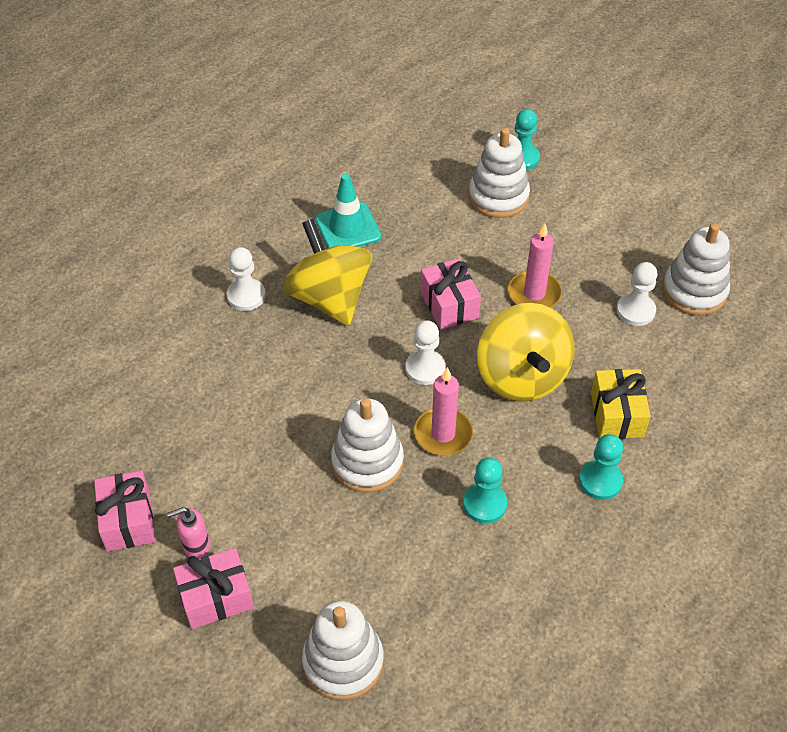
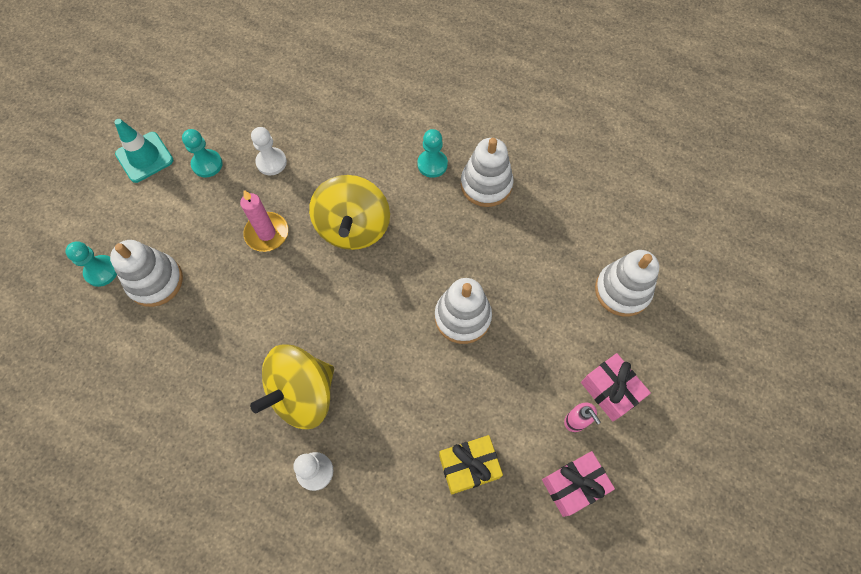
camera: 105 degrees left, 15 degrees up
(348, 228) = (212, 403): turquoise traffic cone -> turquoise traffic cone (144, 157)
(425, 368) = (362, 297): white pawn -> none
(443, 434) = (421, 270): pink candle -> none
(449, 305) = (291, 294): pink gift -> none
(484, 504) = (473, 230): turquoise pawn -> turquoise pawn (207, 164)
(521, 376) = (353, 227): yellow spinning top -> yellow spinning top turned 120 degrees clockwise
(617, 414) = (373, 162): yellow gift -> yellow gift (469, 467)
(694, 291) = (244, 127): white stacking toy -> white stacking toy (486, 185)

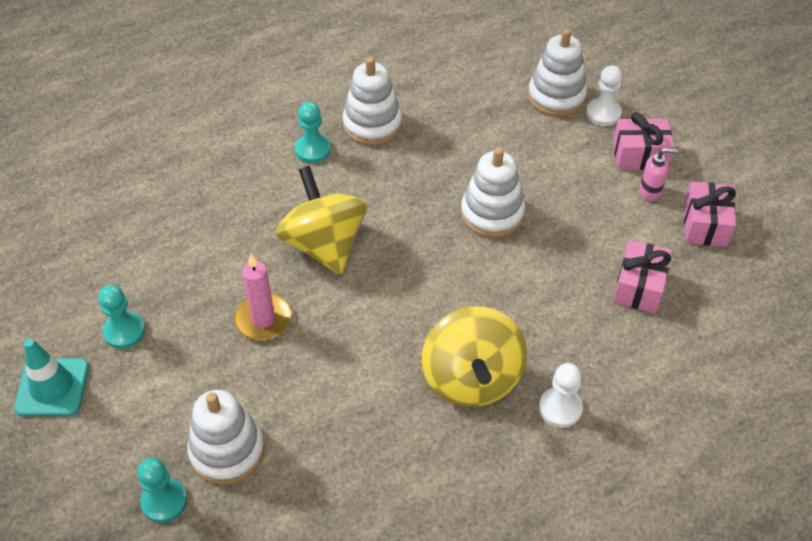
camera: 55 degrees left, 15 degrees down
(271, 162) = (181, 273): white pawn -> white pawn (603, 113)
(353, 227) = (324, 245): yellow spinning top -> yellow spinning top turned 150 degrees counterclockwise
(469, 467) = (639, 287): yellow gift -> pink gift

